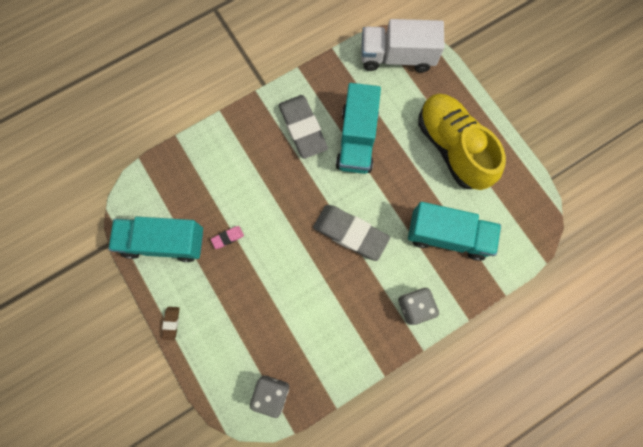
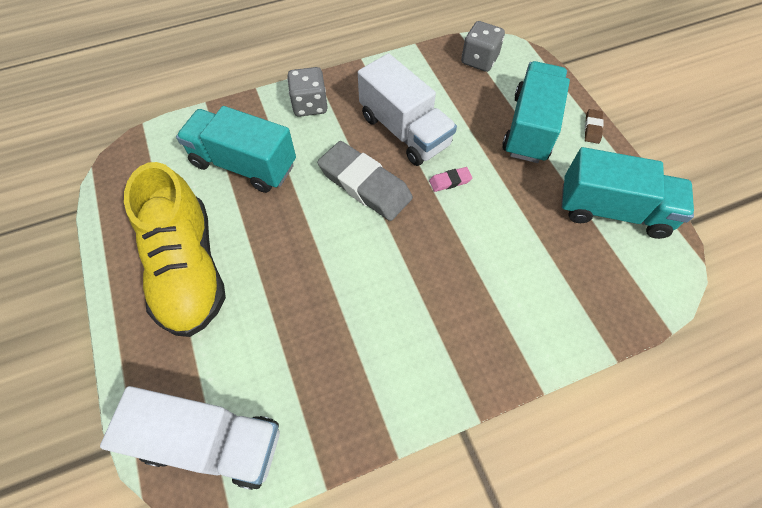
camera: 170 degrees left, 15 degrees down
(228, 237) = (526, 203): pink eraser -> pink eraser (450, 181)
(302, 128) = (406, 335): grey eraser -> none
(329, 292) = (404, 131): none -> white truck
(356, 139) = (325, 303): turquoise truck -> turquoise truck (530, 128)

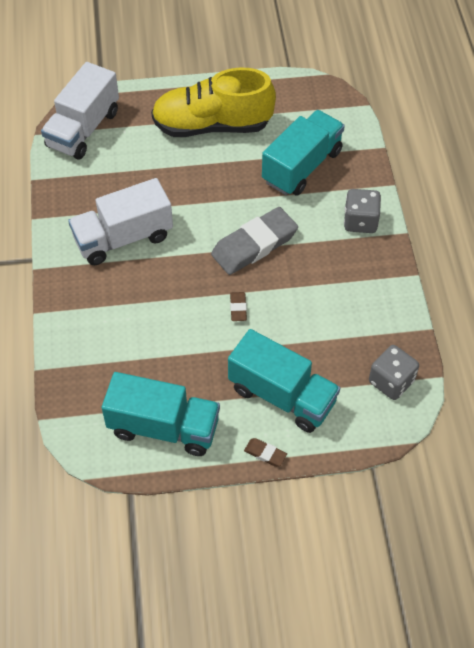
camera: 105 degrees right, 5 degrees down
(404, 131) = (307, 288): white truck -> white truck (123, 238)
(450, 181) = (238, 308): pink eraser -> brown eraser
(612, 210) = (163, 427): turquoise truck -> turquoise truck turned 105 degrees counterclockwise

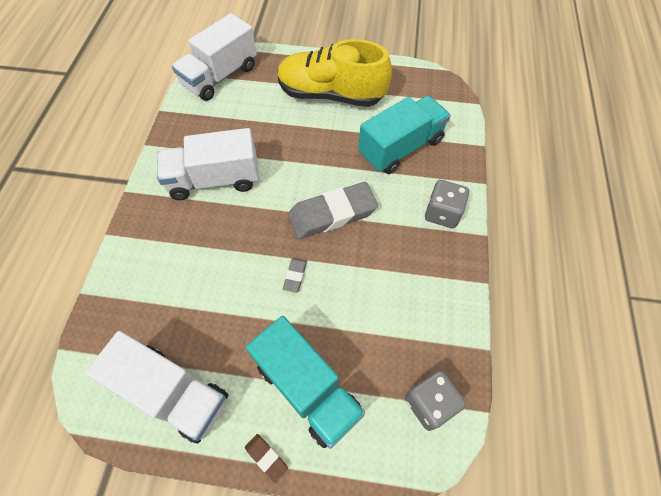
camera: 15 degrees right, 5 degrees up
(163, 427) = (173, 393): turquoise truck -> white truck
(238, 308) = (295, 276): brown eraser -> grey eraser

